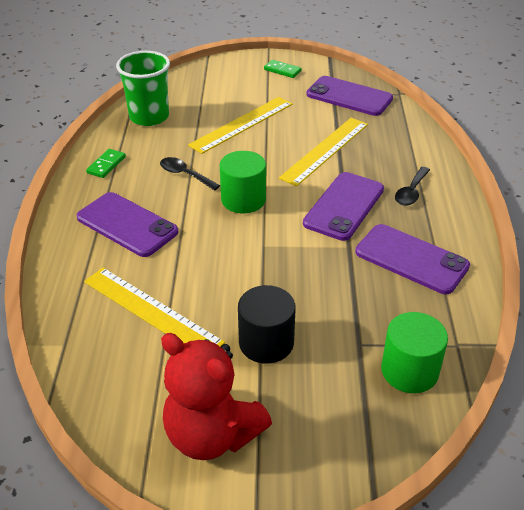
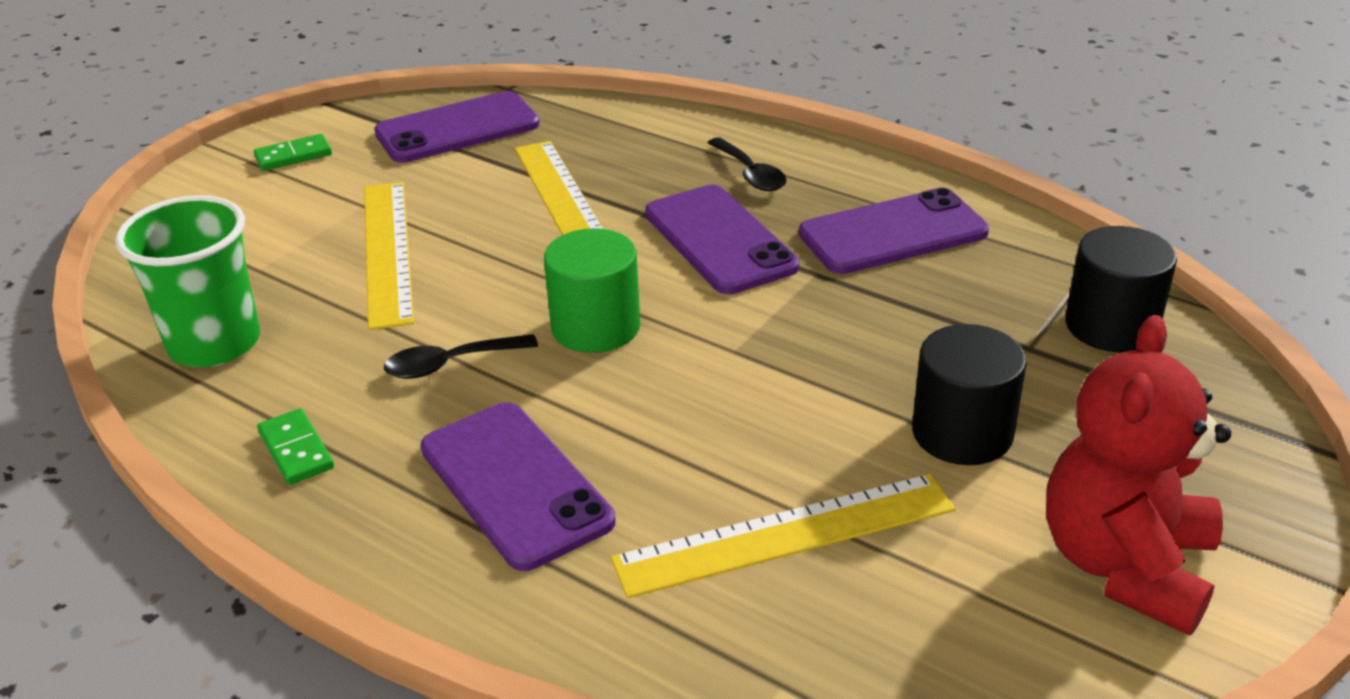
camera: 55 degrees left, 5 degrees down
(127, 225) = (515, 485): purple phone -> purple phone turned 75 degrees clockwise
(212, 434) = (1125, 565): red teddy bear -> red teddy bear turned 135 degrees clockwise
(409, 371) = (1111, 326): green cylinder -> black cylinder

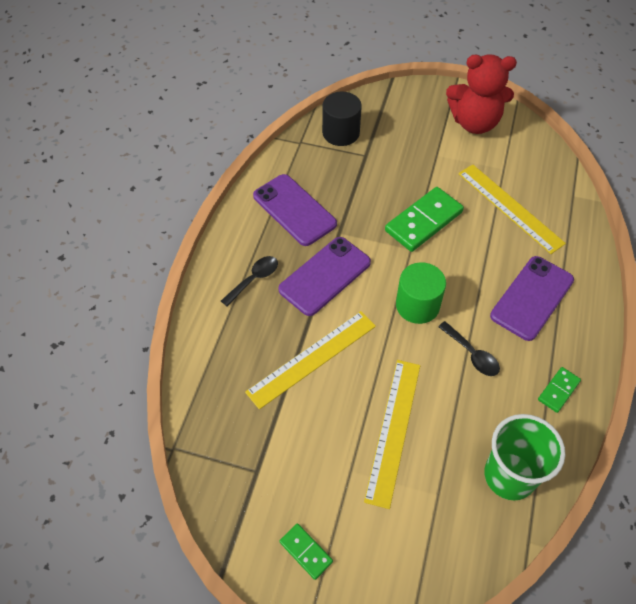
camera: 110 degrees left, 20 degrees up
(387, 251) = (393, 430): yellow ruler -> yellow ruler turned 45 degrees counterclockwise
(457, 129) = (240, 457): purple phone -> none
(798, 384) = (424, 221): none -> green domino
(962, 433) = (429, 168): black cylinder -> none

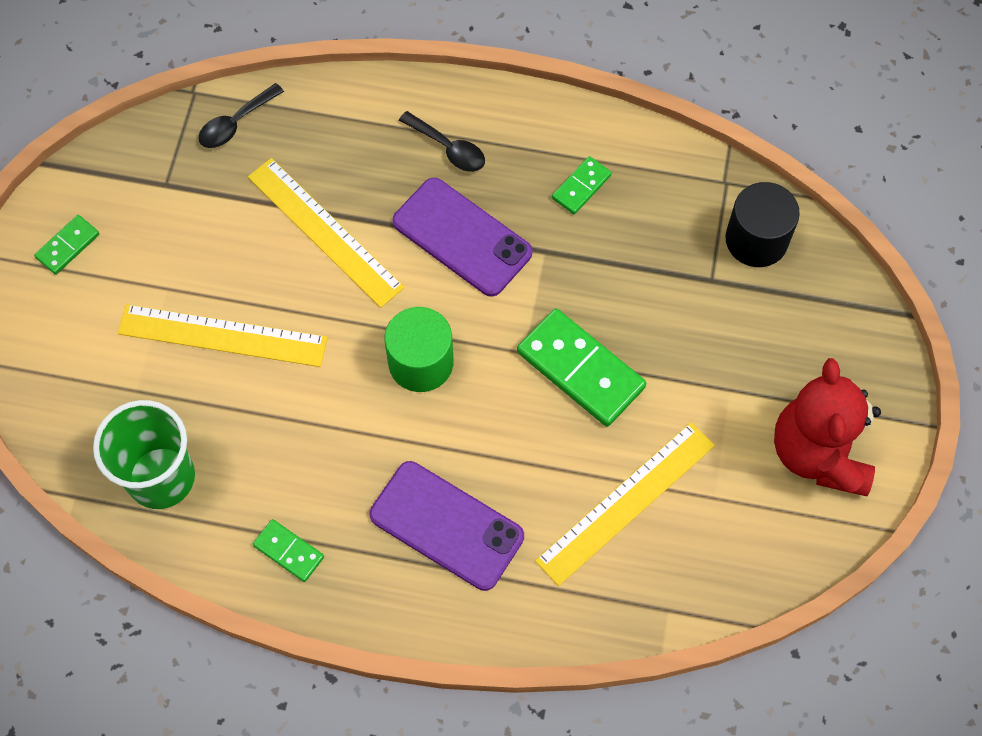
camera: 85 degrees right, 10 degrees up
(294, 210) = (581, 187): purple phone -> green domino
(471, 354) = (342, 435): black spoon -> black spoon (236, 123)

